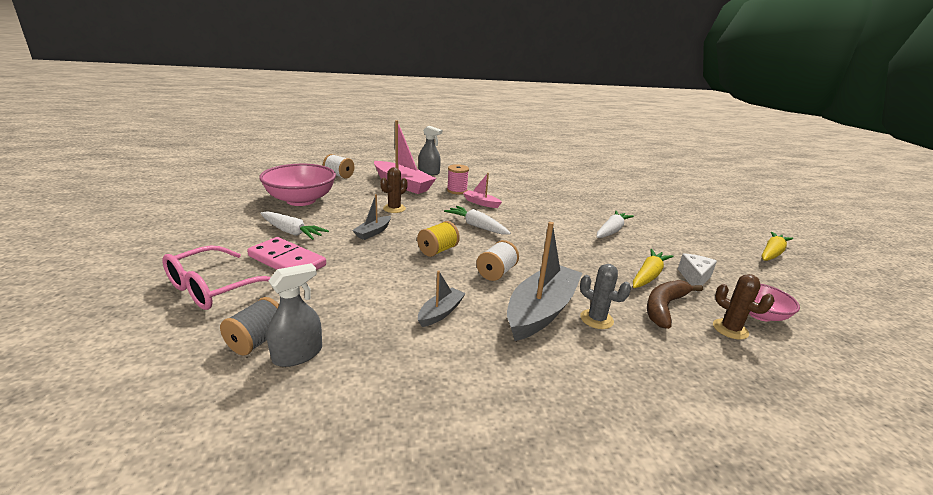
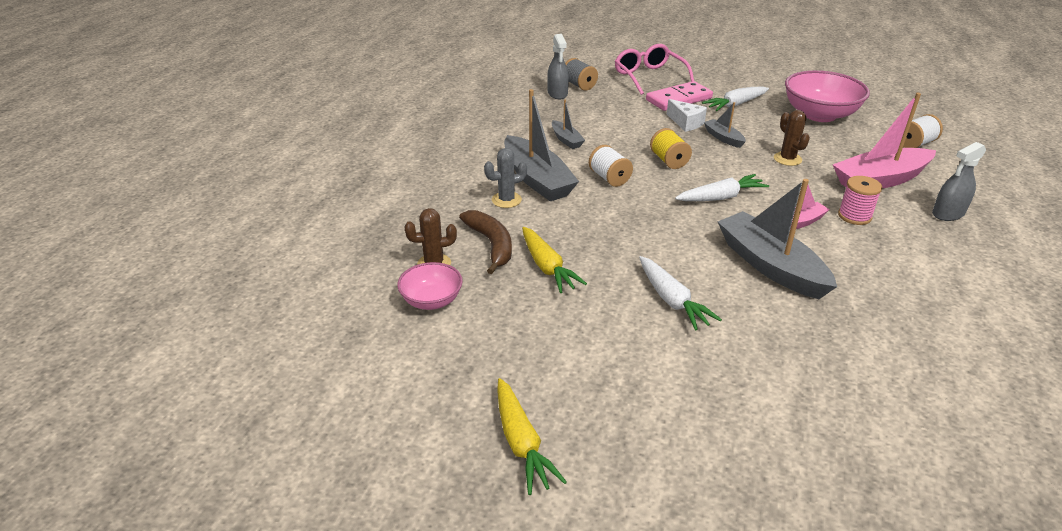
camera: 120 degrees right, 10 degrees up
(539, 209) = (770, 266): none -> grey boat
(694, 278) = (519, 300): white cheese -> white cheese (686, 123)

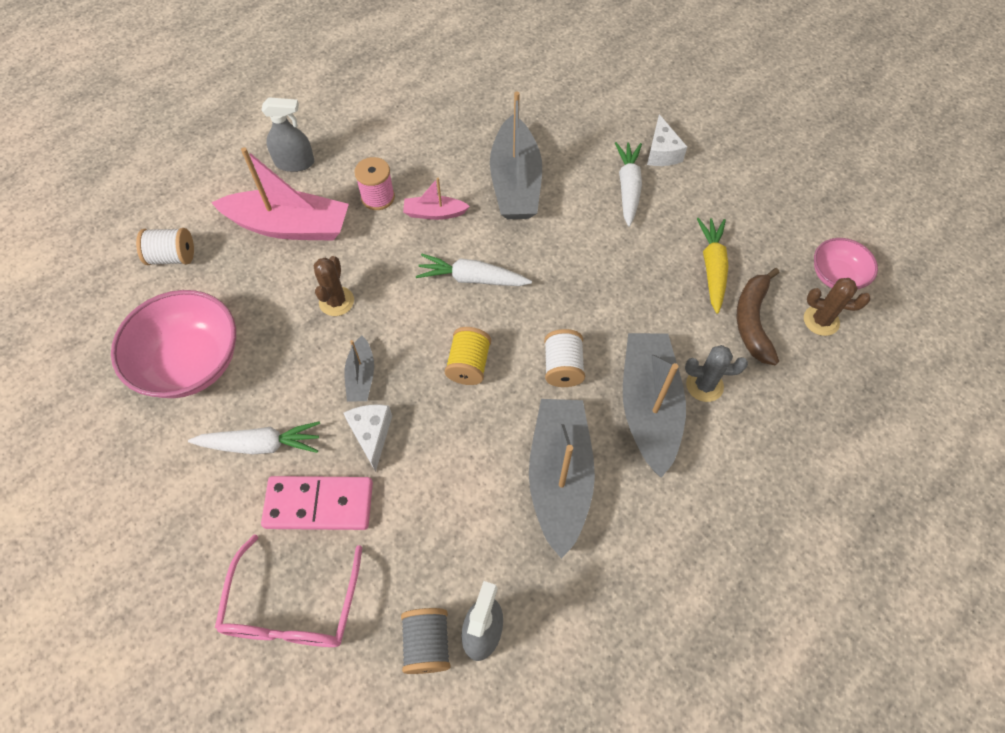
camera: 150 degrees left, 25 degrees up
(521, 443) = (808, 134): yellow carrot -> none
(566, 140) = (559, 477): grey boat -> grey boat, size x2.03
(671, 347) = (662, 152): none -> white cheese

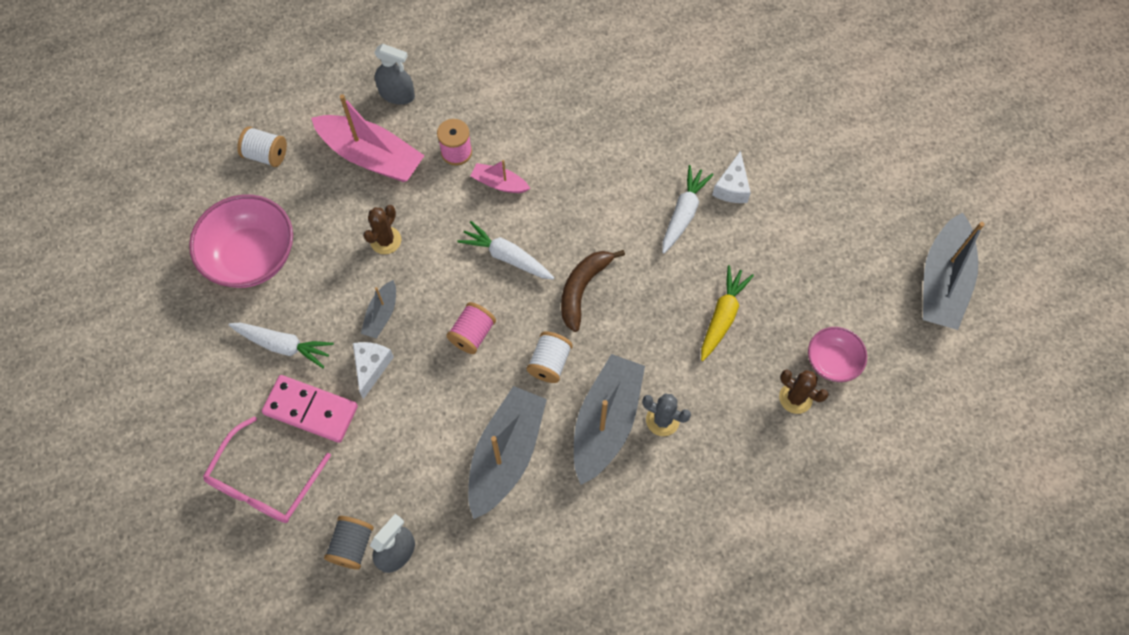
camera: 20 degrees right, 5 degrees up
(468, 365) = (472, 334): yellow spool -> pink spool
(515, 182) = (583, 176): grey boat -> grey boat (942, 282)
(752, 321) = (733, 377): brown banana -> brown banana (582, 289)

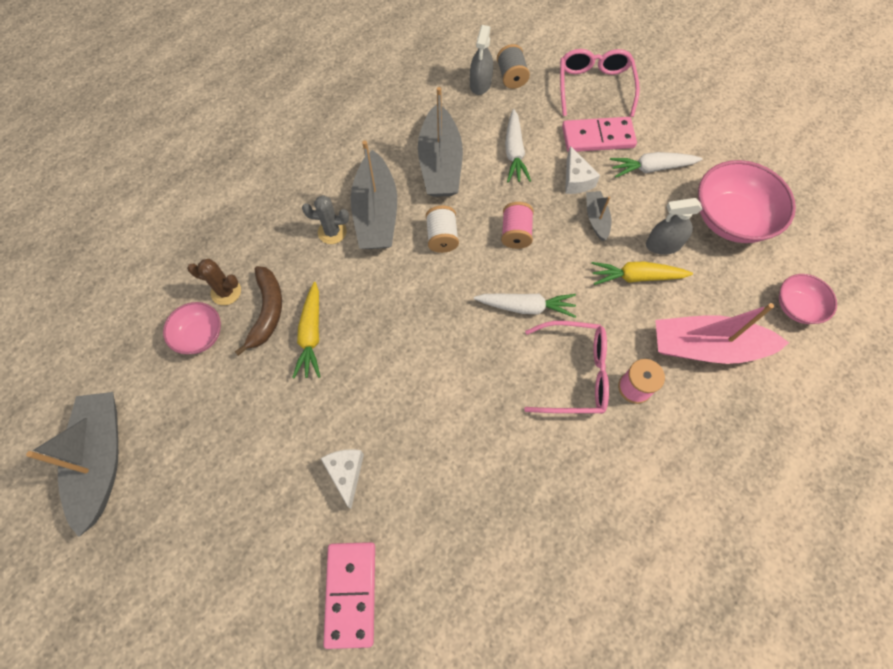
camera: 155 degrees right, 0 degrees up
(266, 155) = (796, 307): white spool -> pink bowl
(385, 240) = (636, 277): brown cactus -> yellow carrot
(397, 94) = (734, 424): grey spray bottle -> grey spray bottle (663, 245)
(499, 183) = (574, 373): pink boat -> pink glasses
(582, 289) = (445, 307): brown banana -> brown banana (267, 312)
(683, 213) = (384, 421): white carrot -> white carrot (514, 152)
(757, 108) = (351, 593): none -> pink domino

